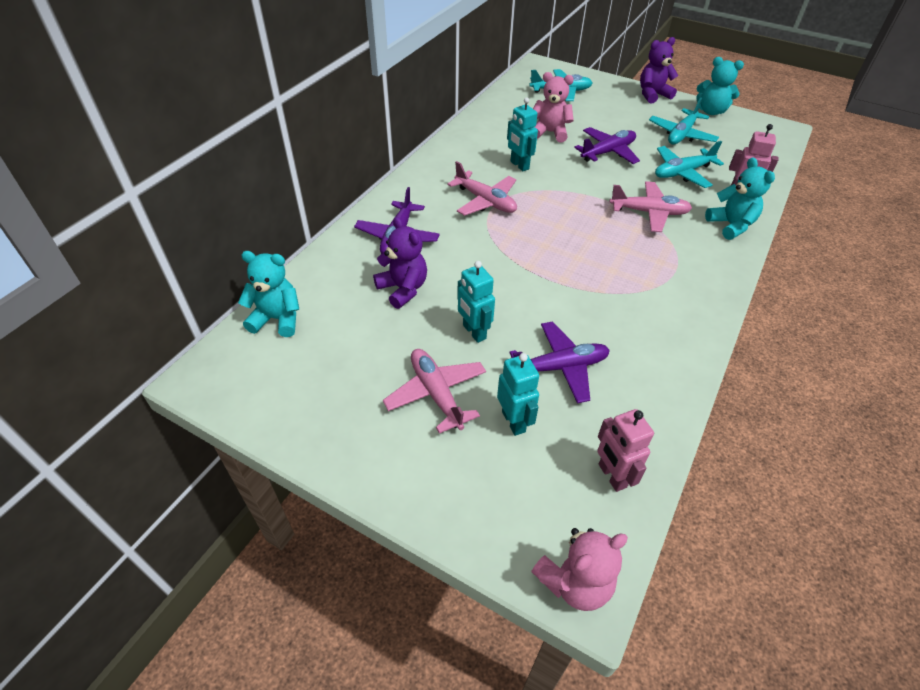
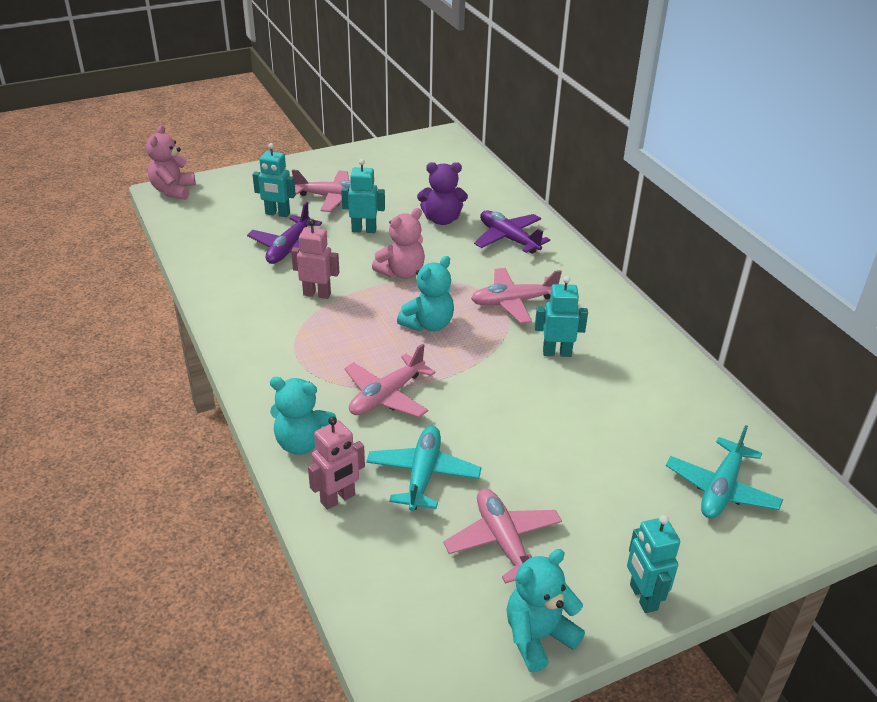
camera: 125 degrees right, 10 degrees down
(277, 319) = (467, 168): turquoise teddy bear -> turquoise teddy bear (428, 324)
(550, 132) = (609, 413): pink teddy bear -> pink teddy bear (401, 273)
(608, 152) = (523, 437): purple plane -> none
(612, 476) = (198, 227): pink robot -> pink robot (317, 294)
(652, 95) = (643, 597): purple teddy bear -> turquoise robot
(681, 134) = (503, 541): turquoise plane -> pink plane

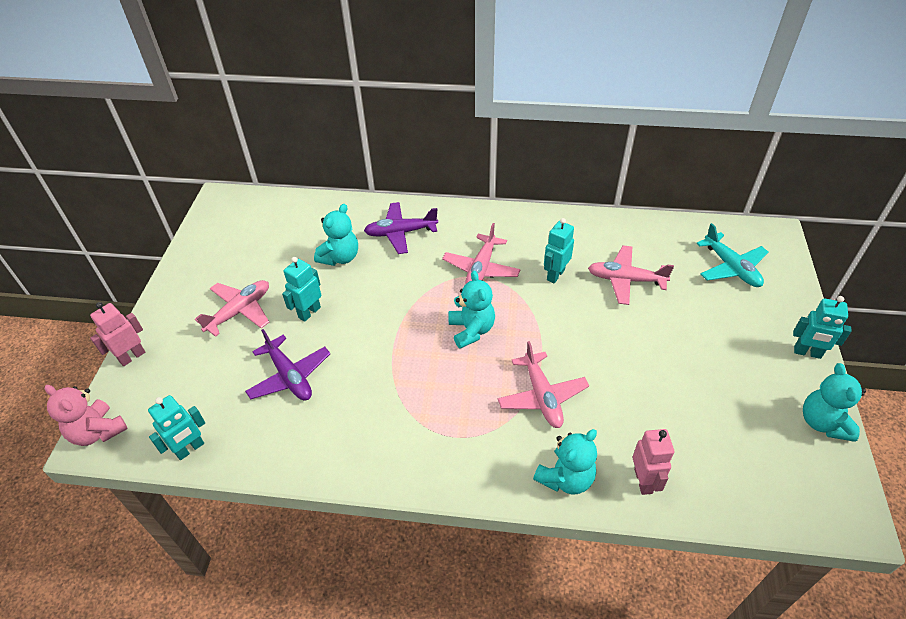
camera: 55 degrees left, 10 degrees up
(277, 214) = (226, 362): turquoise robot -> turquoise robot (190, 449)
(317, 294) = (375, 385): pink robot -> pink robot (132, 356)
(401, 273) = (391, 315): pink teddy bear -> none
(423, 475) = (643, 414): turquoise plane -> none
(442, 219) = (340, 257): purple teddy bear -> turquoise teddy bear
(503, 541) = (731, 399): pink plane -> pink plane (625, 280)

